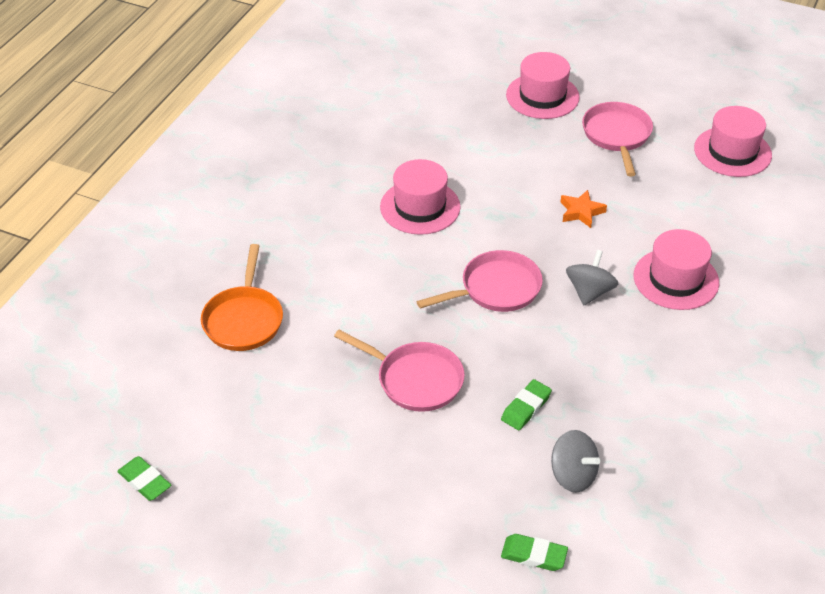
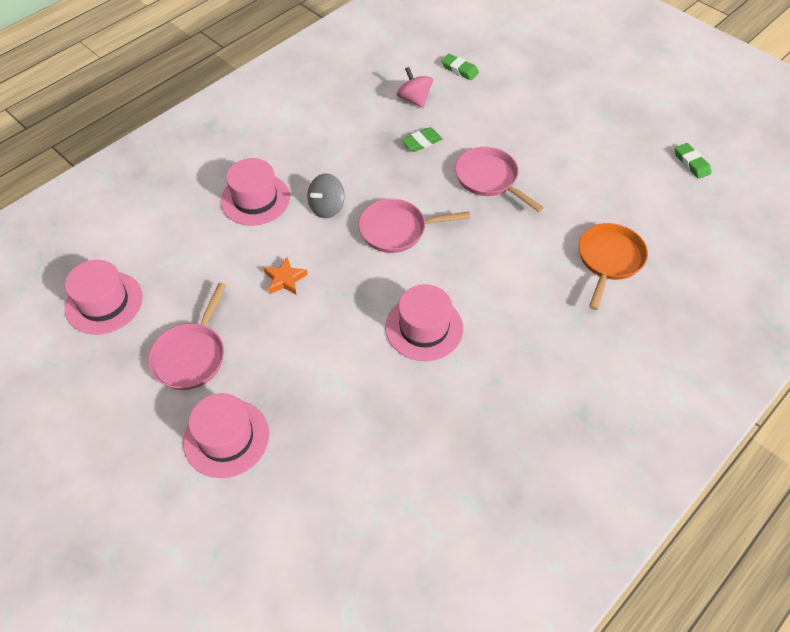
camera: 160 degrees left, 10 degrees up
(573, 475) = (414, 99): grey spinning top -> pink spinning top

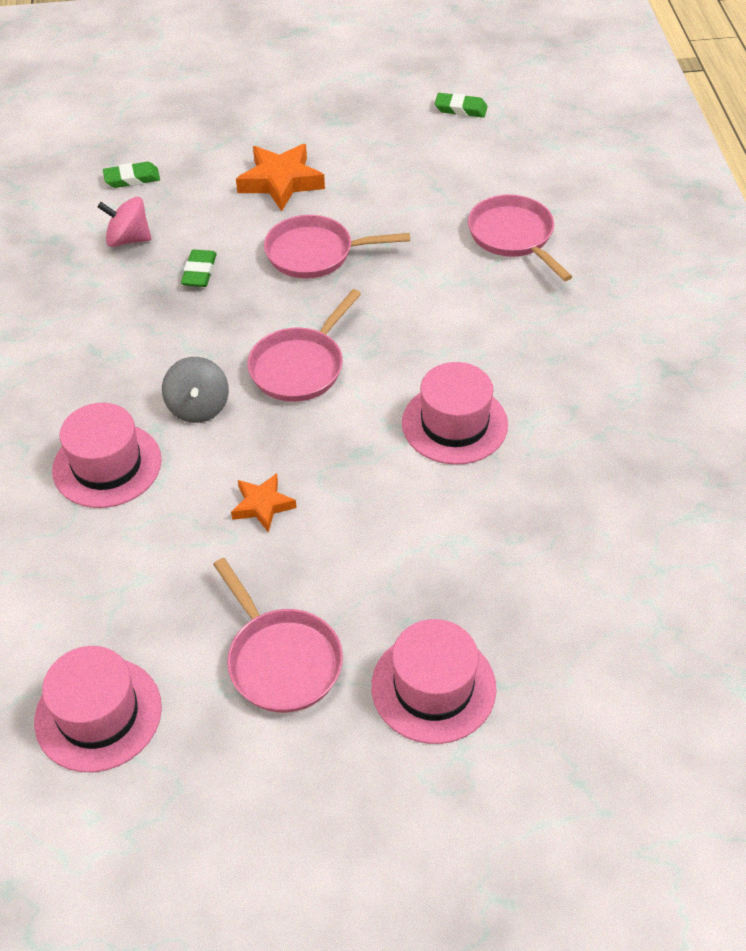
camera: 50 degrees left, 5 degrees down
(528, 127) = (281, 182): none -> orange star
(609, 260) = (513, 236): orange pan -> pink pan

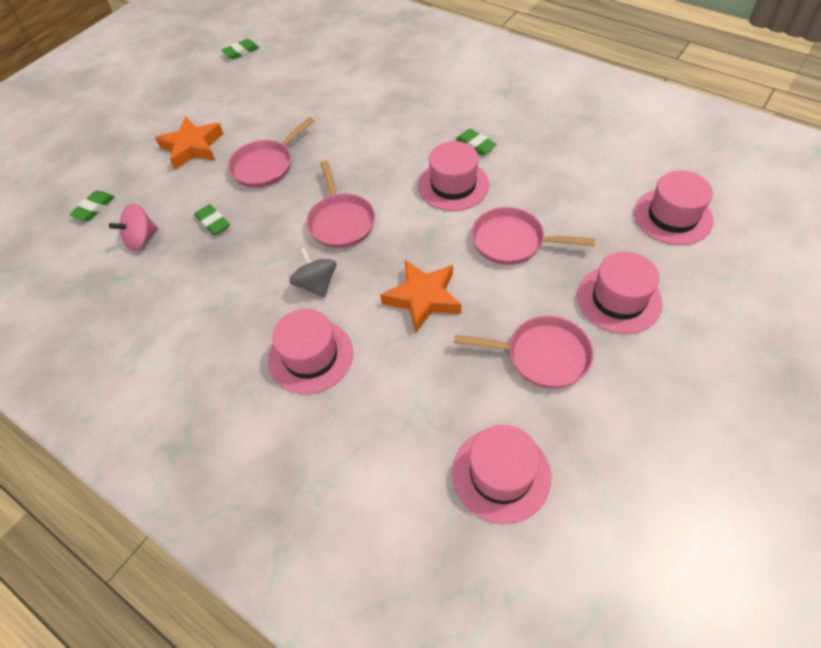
camera: 45 degrees left, 5 degrees up
(198, 407) = (316, 284): grey spinning top -> grey spinning top turned 150 degrees counterclockwise
(262, 505) = (423, 298): orange star -> orange star, size x1.69
(513, 236) = (354, 88): pink pan -> pink pan (512, 241)
(543, 401) = (475, 145): none -> green eraser
(632, 669) = (672, 216): none -> pink hat

